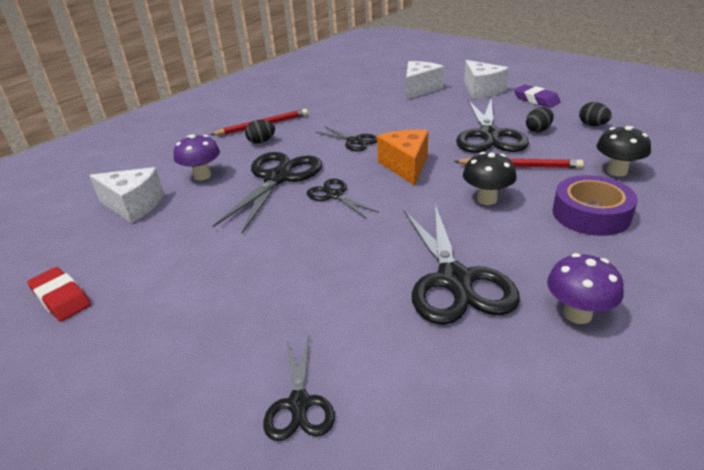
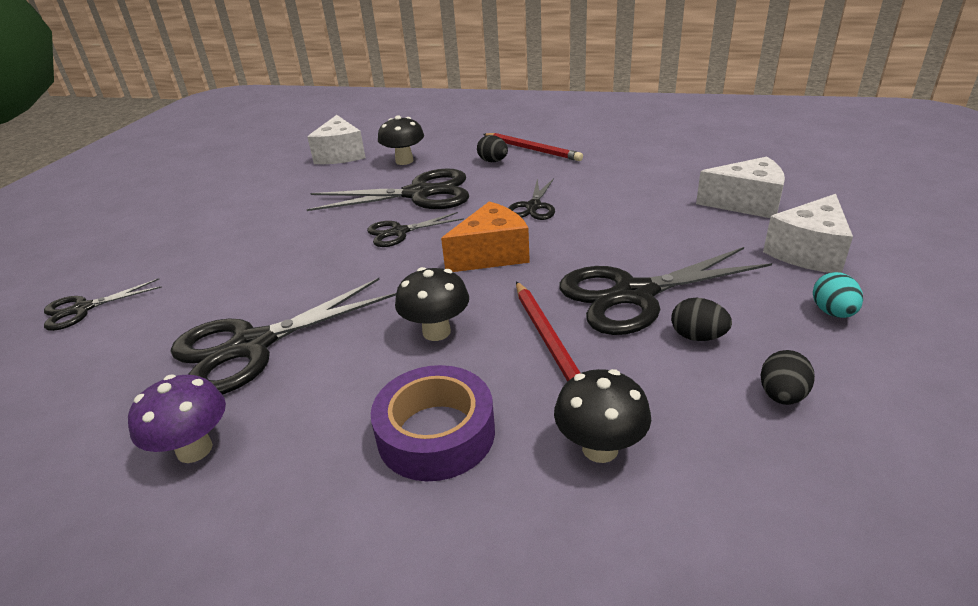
camera: 65 degrees right, 0 degrees up
(61, 298) = (209, 180): red eraser -> none
(202, 176) = (404, 161): purple mushroom -> black mushroom
(334, 195) = (399, 232): black scissors -> black scissors turned 135 degrees counterclockwise
(536, 100) = (832, 312): purple eraser -> turquoise egg

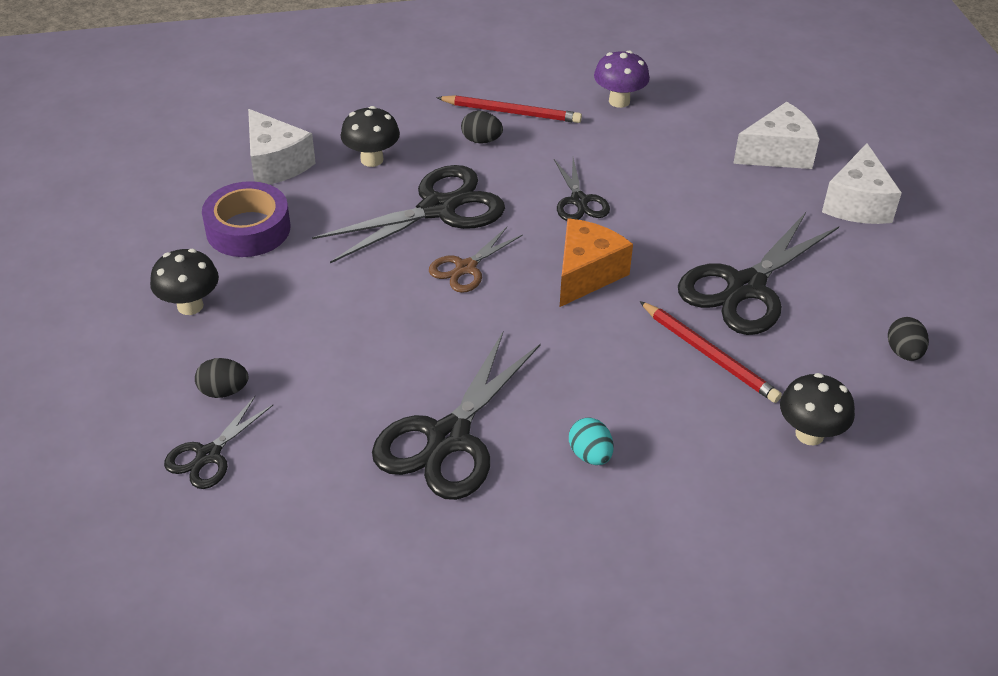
camera: 30 degrees left, 10 degrees up
(194, 449) = (503, 542): purple mushroom -> purple mushroom (619, 101)
(399, 232) = (465, 268): black scissors -> brown scissors
(436, 332) = (607, 373): black mushroom -> black mushroom (190, 306)
(436, 433) = (685, 462): purple tape -> purple tape (248, 229)
(697, 336) = (819, 317): black egg -> black egg (224, 391)
(832, 312) = (903, 265): turquoise egg -> turquoise egg (590, 455)

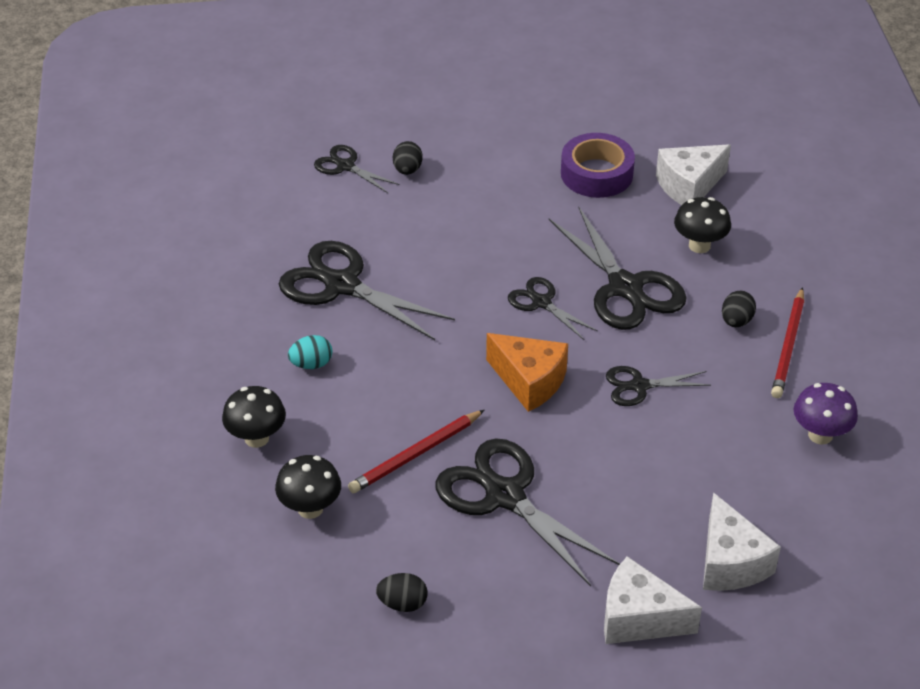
camera: 95 degrees right, 0 degrees up
(190, 306) = (502, 148): black mushroom -> black mushroom (256, 438)
(465, 268) = (541, 302): brown scissors -> black scissors

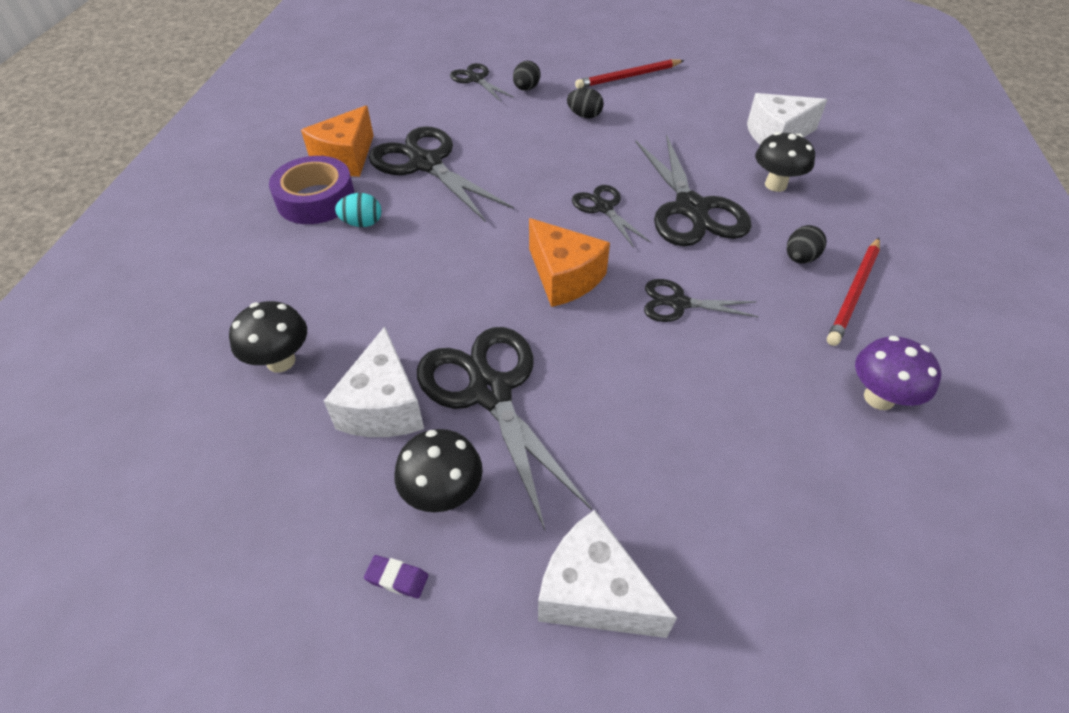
camera: 15 degrees right, 5 degrees up
(254, 294) = (346, 158): none -> orange cheese
(256, 438) = (272, 280): black mushroom -> black mushroom (443, 494)
(403, 603) = (317, 497): black egg -> black egg (584, 115)
(416, 455) = (416, 327): red pencil -> red pencil (628, 77)
(493, 641) = (397, 578): none -> purple eraser
(596, 174) = (692, 114): purple tape -> purple tape (316, 199)
(730, 562) = (734, 540): white cheese -> white cheese (383, 406)

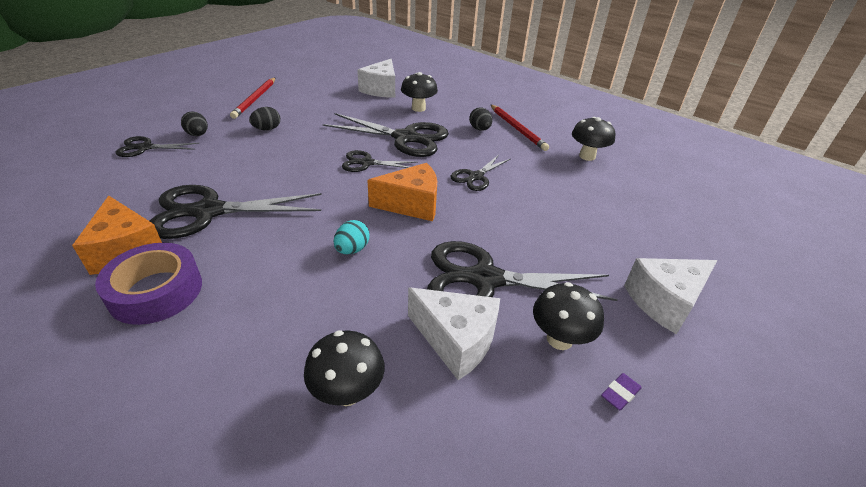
camera: 60 degrees left, 10 degrees down
(362, 223) = (232, 274): turquoise egg -> turquoise egg (352, 249)
(879, 398) = (587, 156): purple mushroom -> black mushroom

